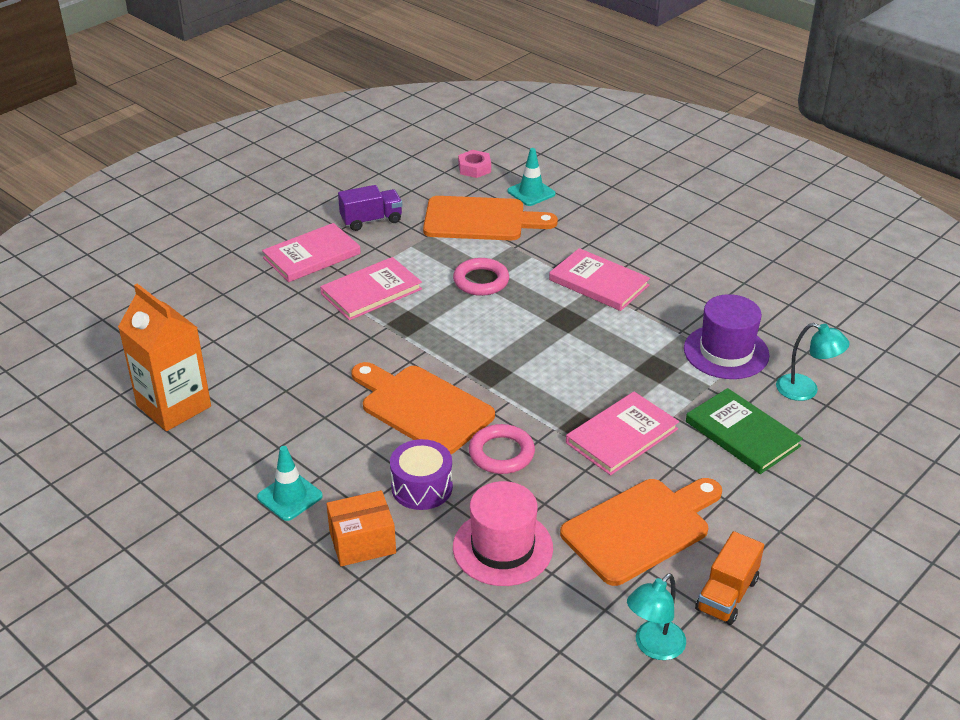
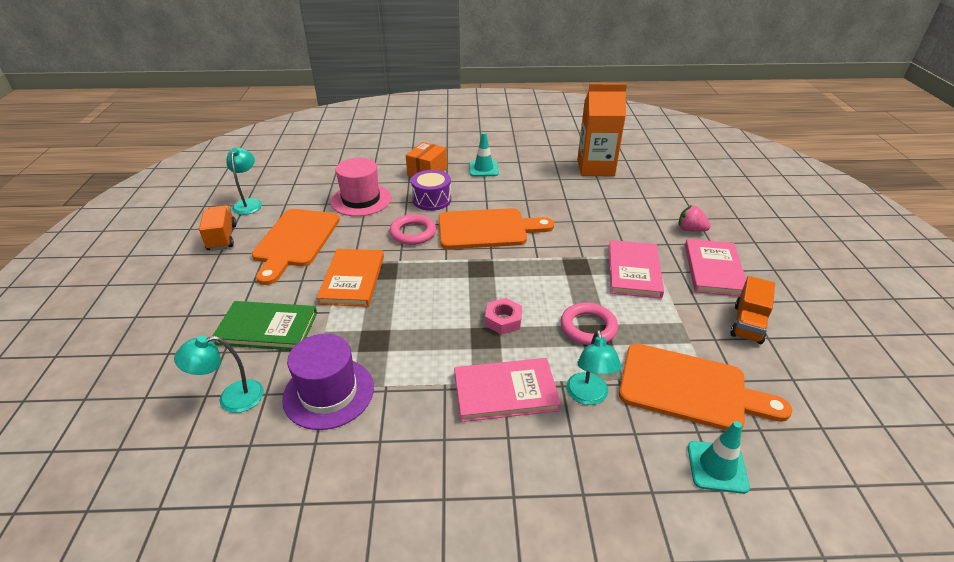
camera: 135 degrees right, 0 degrees up
(252, 289) = (690, 230): none -> pink strawberry
(371, 220) = (748, 324): purple truck -> orange truck
(474, 168) = (815, 458): pink nut -> pink nut (503, 320)
(480, 220) = (689, 389): orange cutting board -> orange cutting board turned 120 degrees counterclockwise
(549, 251) = (588, 396): none -> turquoise lamp
(621, 436) = (352, 279): pink book -> orange book

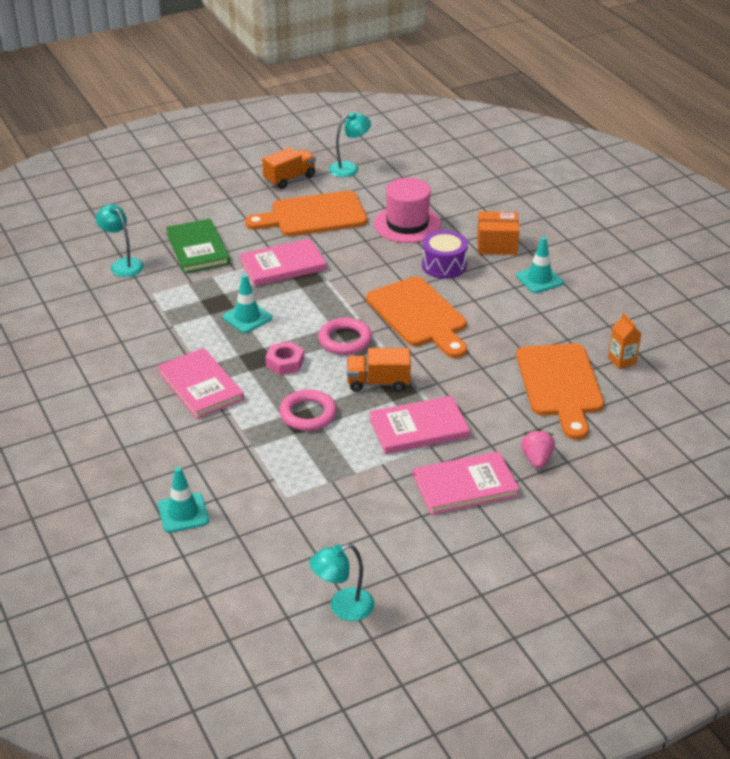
camera: 65 degrees right, 0 degrees up
(328, 393) = (151, 303): purple hat -> none
(352, 279) = (283, 265): orange book -> pink book
(413, 233) = (376, 273): pink ring -> pink ring (345, 340)
(415, 325) = (247, 317): none -> turquoise traffic cone
(588, 396) = (221, 431): turquoise lamp -> turquoise lamp (343, 608)
(595, 168) = (622, 360): orange carton -> orange carton, size x0.44
(689, 389) = (264, 488): orange cutting board -> orange cutting board (560, 385)
(748, 324) = (383, 519): orange truck -> orange truck (378, 383)

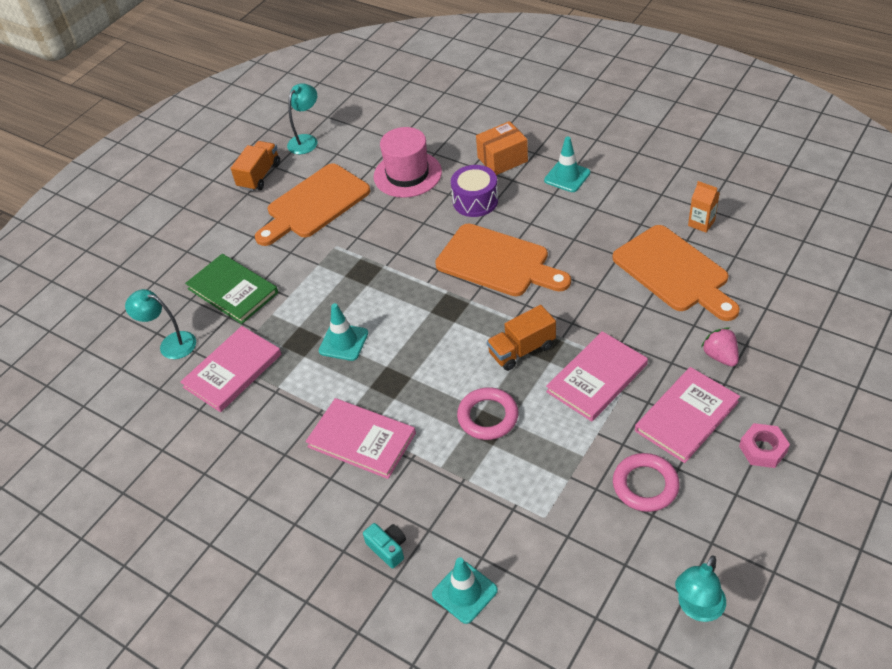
camera: 25 degrees left, 10 degrees up
(155, 461) = (388, 548): none -> turquoise camera
(283, 265) = (330, 270): pink book -> pink book (232, 371)
(285, 363) = (420, 372): pink nut -> pink nut (763, 449)
(345, 340) = (454, 320): pink ring -> pink ring (645, 485)

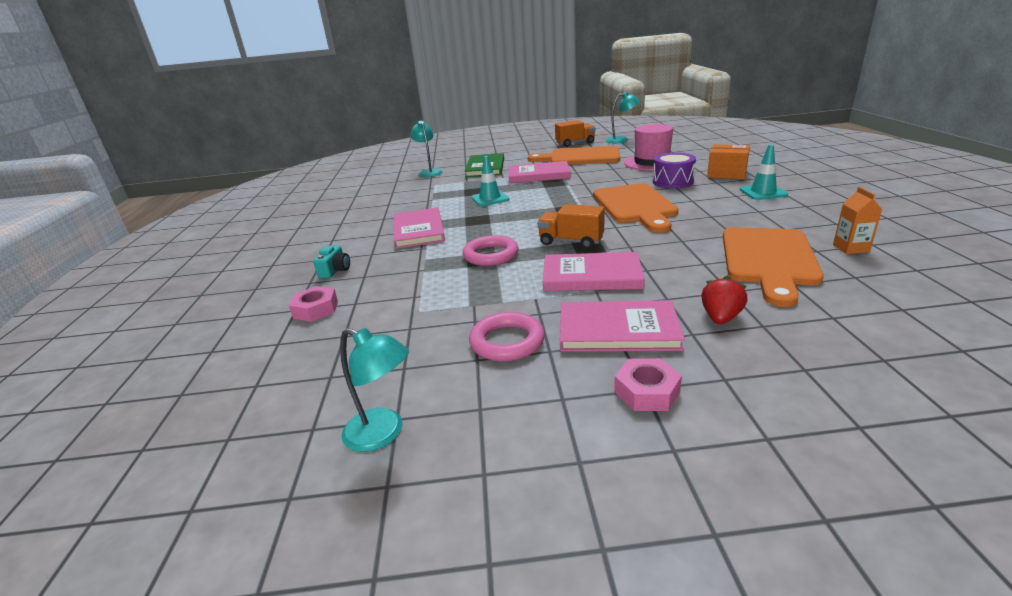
camera: 50 degrees right, 20 degrees down
(232, 371) = (429, 187): pink book -> pink book (539, 175)
(464, 592) = (316, 309): turquoise traffic cone -> pink nut
(697, 608) = (383, 434): turquoise lamp -> turquoise lamp turned 150 degrees counterclockwise
(720, 356) = (720, 318): pink strawberry -> red strawberry

